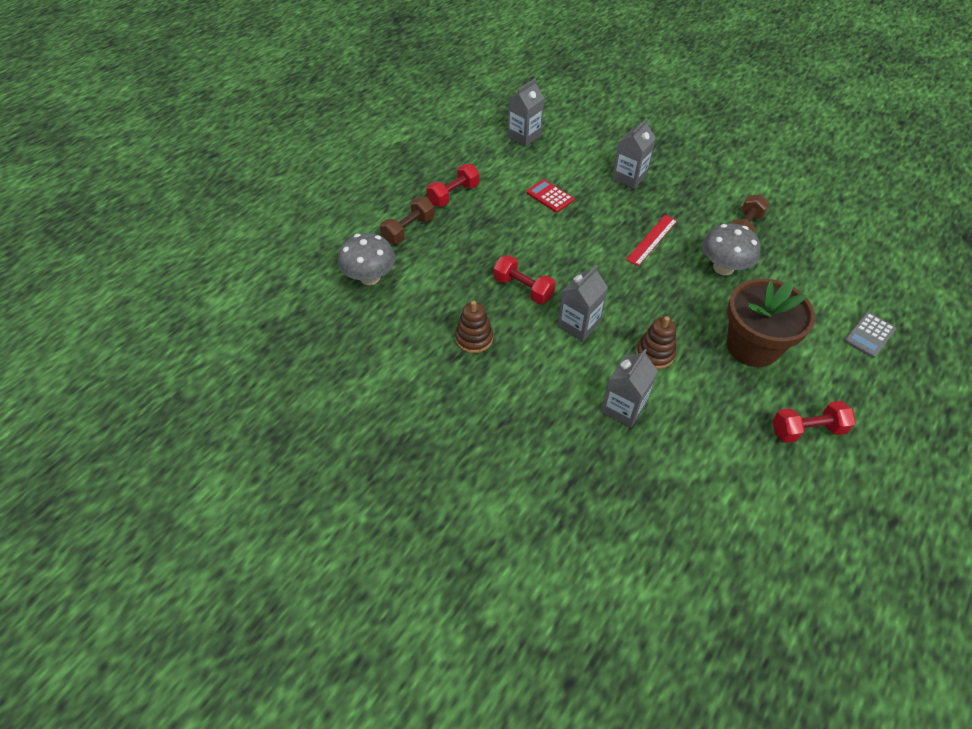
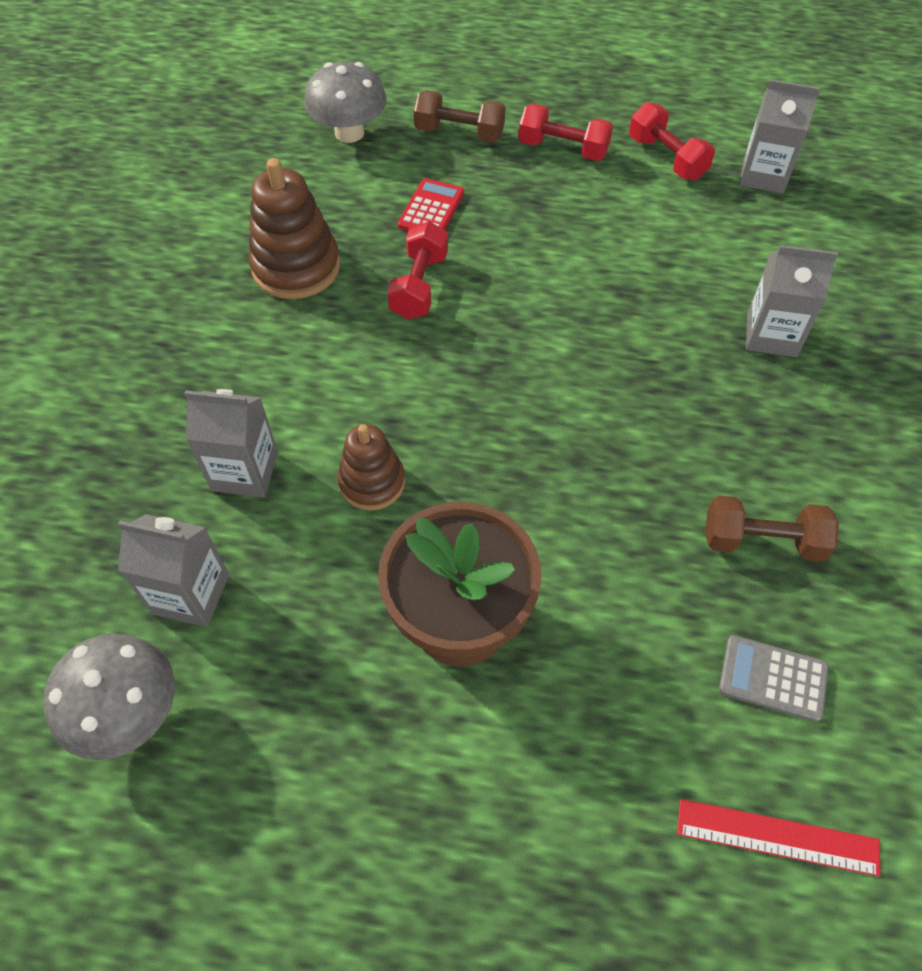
camera: 65 degrees right, 5 degrees up
(474, 338) = (296, 267): brown stacking toy -> brown stacking toy, size x1.56
(549, 196) = (641, 251): red calculator -> red calculator (431, 209)
(578, 325) = (382, 371): grey carton -> grey carton (191, 594)
(652, 240) = (632, 409): red ruler -> red ruler (777, 837)
(723, 268) = (631, 531): grey mushroom -> grey mushroom (129, 713)
(807, 430) = (306, 746): red dumbbell -> red dumbbell (667, 158)
(869, 335) = (600, 826): grey calculator -> grey calculator (772, 678)

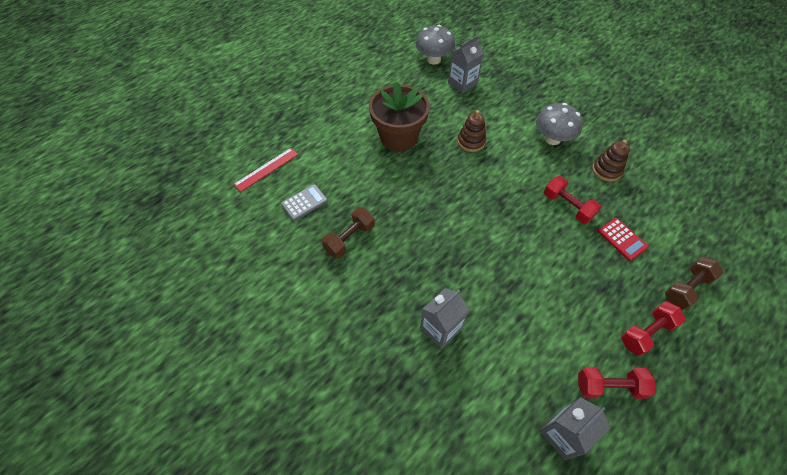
camera: 125 degrees right, 0 degrees up
(245, 471) = (502, 112): grey carton -> none
(296, 267) = (606, 170): brown stacking toy -> brown stacking toy, size x0.64
(349, 133) = (708, 237): grey mushroom -> grey mushroom (552, 139)

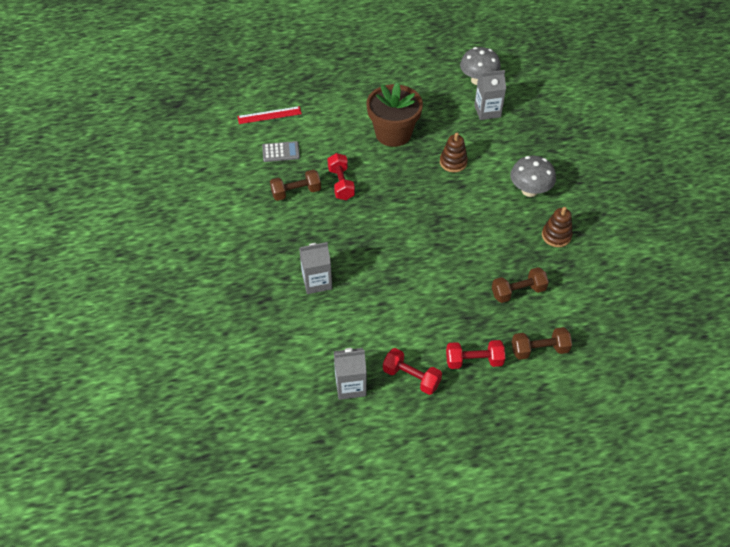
camera: 30 degrees right, 5 degrees down
(567, 206) = (493, 247): red dumbbell -> red dumbbell (341, 184)
(622, 239) = (518, 291): red calculator -> brown dumbbell

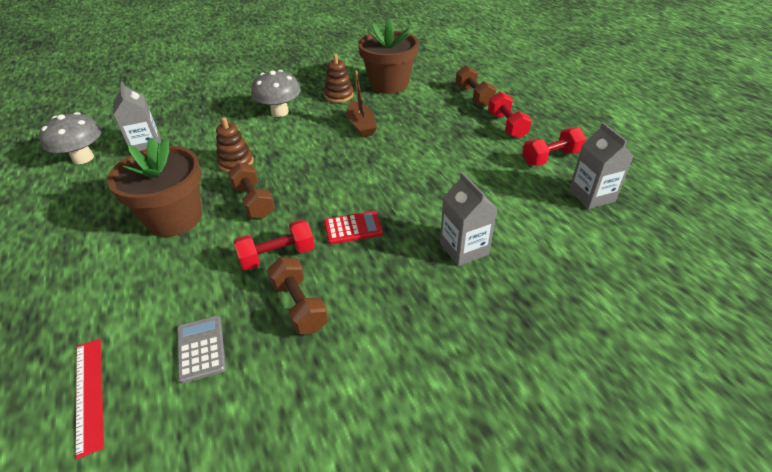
camera: 100 degrees left, 10 degrees down
(356, 224) = (353, 228): none -> red calculator
(411, 377) = (551, 158): red dumbbell -> red dumbbell turned 45 degrees clockwise
(494, 246) = (361, 126): none -> brown boat
(518, 291) = (414, 110): brown dumbbell -> brown dumbbell (253, 201)
(576, 280) = (389, 84): none -> brown flower pot

